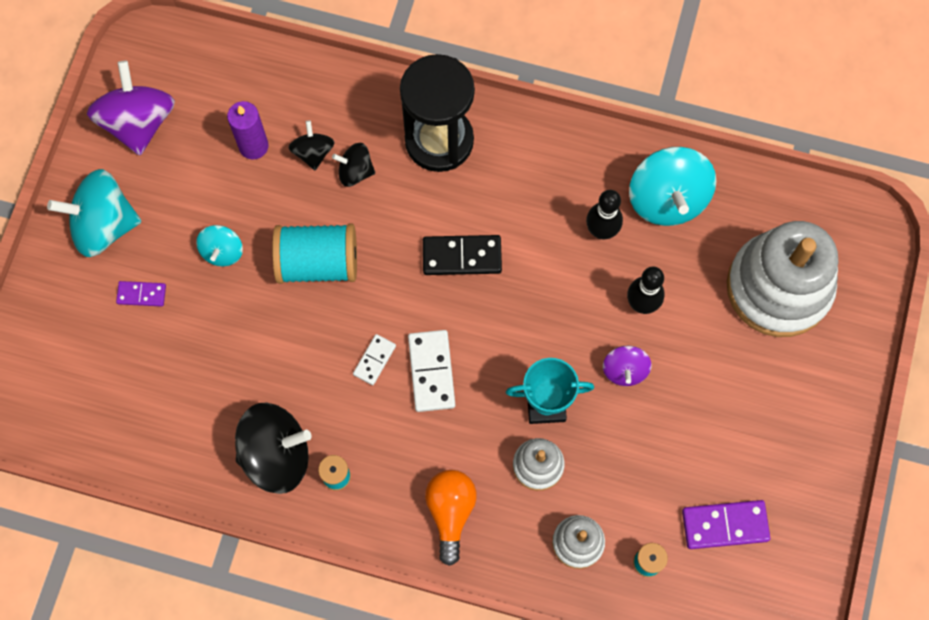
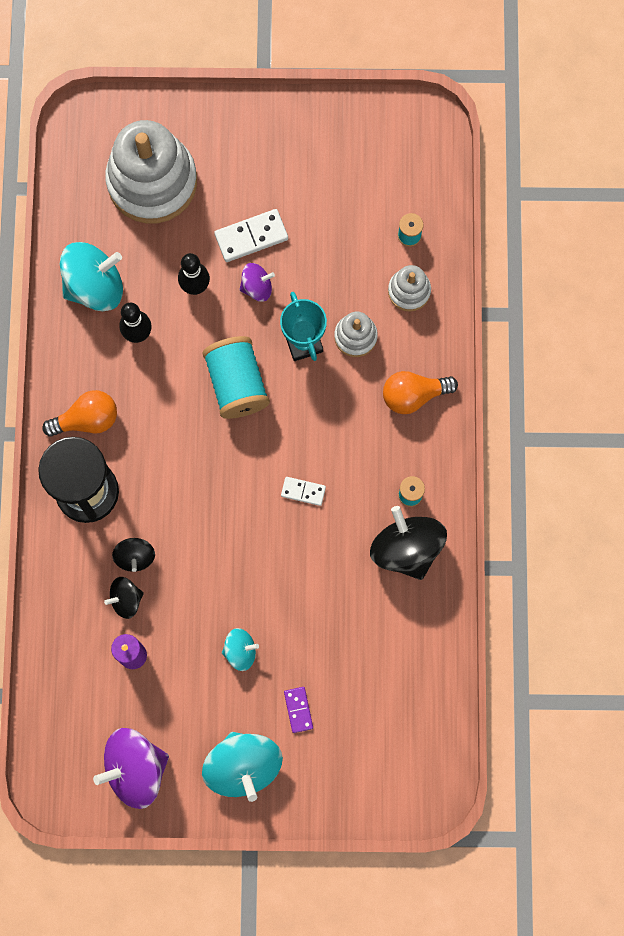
camera: 105 degrees left, 5 degrees up
(318, 263) = (229, 564): turquoise spool -> turquoise spool (237, 384)
(431, 372) = (300, 442): white domino -> white domino (251, 237)
(462, 256) = (191, 443): black domino -> none
(518, 158) = (87, 420): none -> orange light bulb
(725, 525) = (363, 184): purple domino -> none

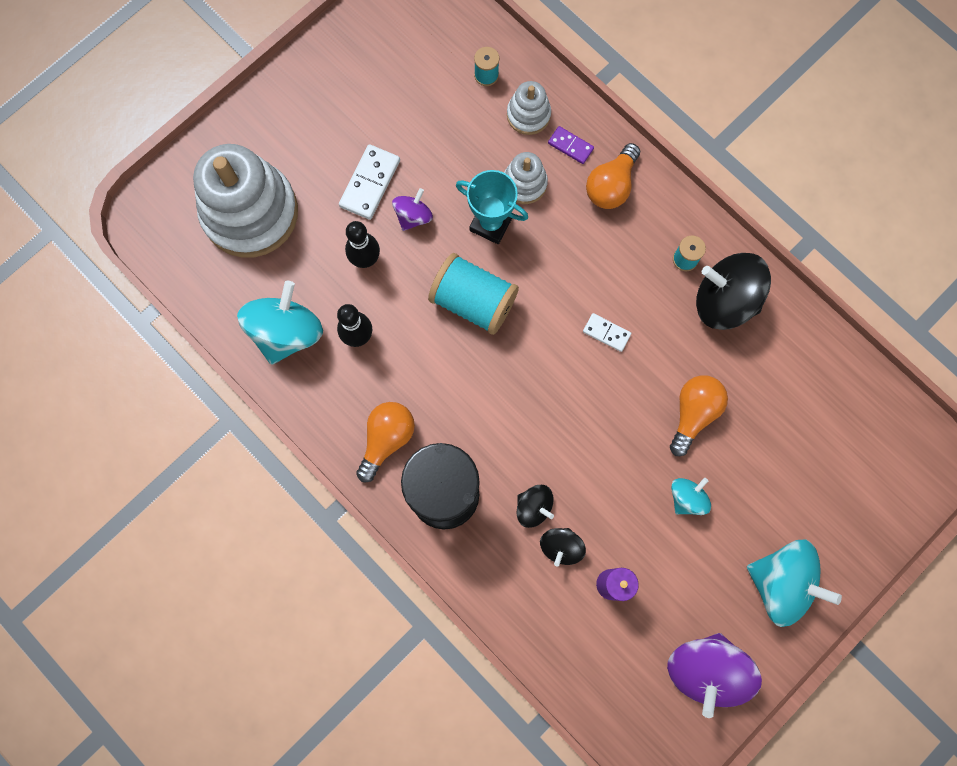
camera: 45 degrees left, 0 degrees up
(298, 710) = (775, 498): purple domino -> purple domino (570, 146)
(303, 491) = (606, 333): white domino -> white domino turned 60 degrees clockwise
(304, 601) = (693, 413): none -> orange light bulb

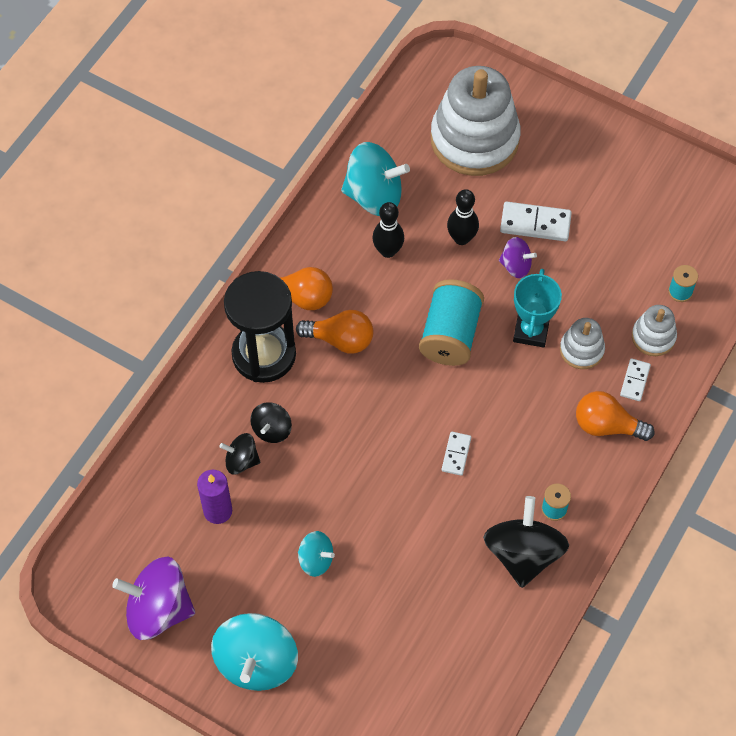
camera: 75 degrees right, 15 degrees down
(570, 146) = (635, 381): purple domino -> white domino
(693, 413) = (400, 548): orange light bulb -> orange light bulb (340, 339)

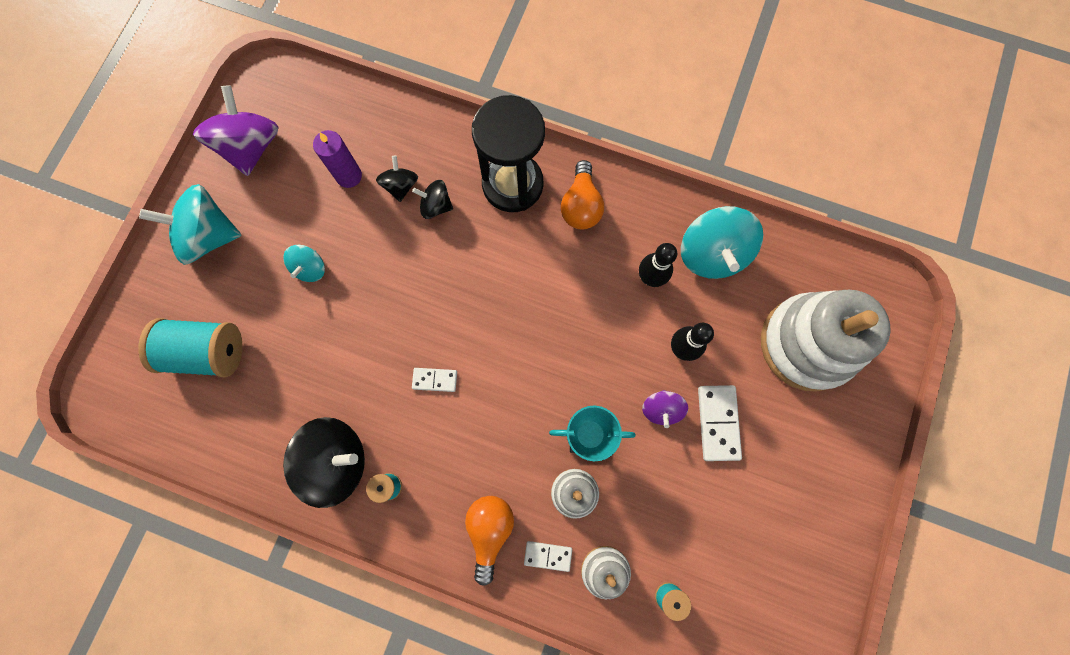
camera: 80 degrees right, 15 degrees up
(340, 339) = (541, 250): orange light bulb -> none
(450, 334) = (567, 354): turquoise spool -> turquoise spool (207, 352)

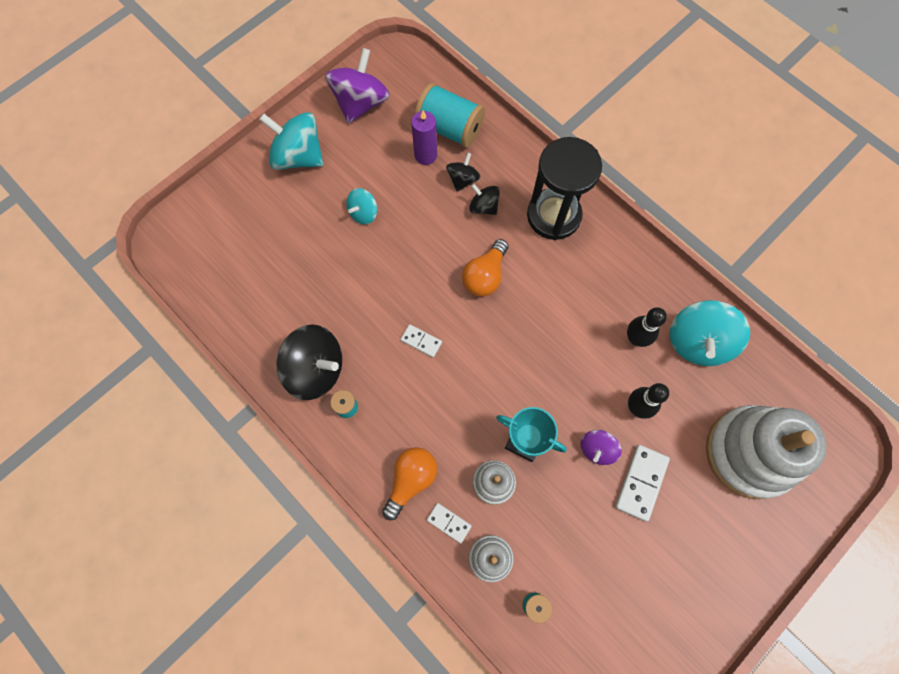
camera: 25 degrees right, 5 degrees down
(207, 352) = (257, 242): turquoise spool -> turquoise spool (449, 128)
(581, 205) = (603, 256): orange light bulb -> orange light bulb (485, 276)

